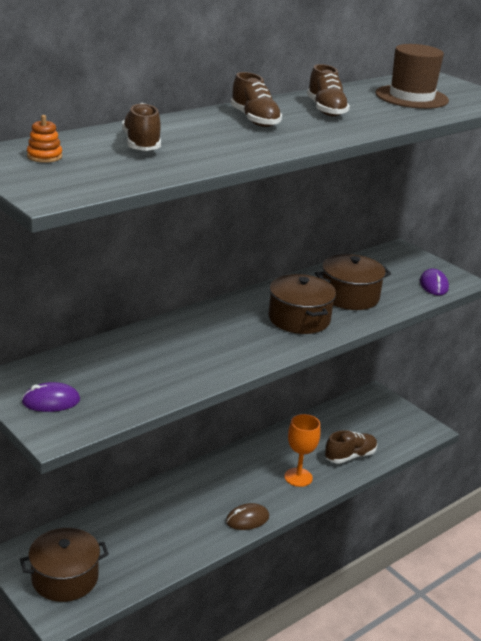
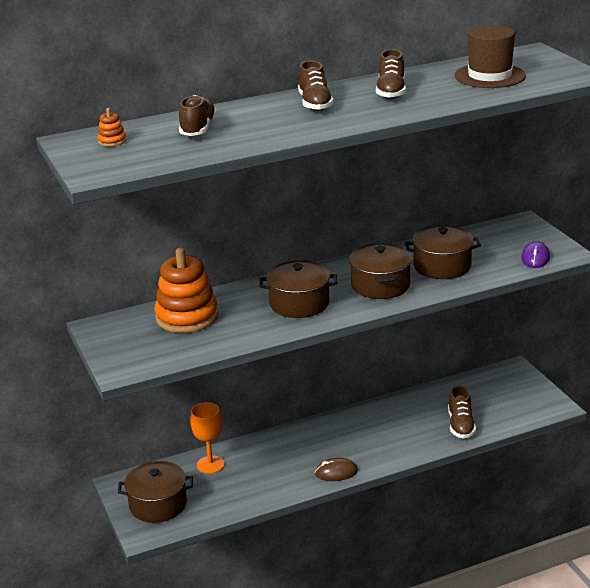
camera: 20 degrees right, 0 degrees up
(51, 401) = (129, 344): purple mouse -> none
(105, 364) = (187, 317): none -> orange stacking toy
(224, 342) = (299, 303): none -> brown pot
(298, 477) = (400, 440): orange goblet -> orange goblet (210, 465)
(350, 456) = (460, 425): brown shoe -> brown shoe turned 105 degrees clockwise

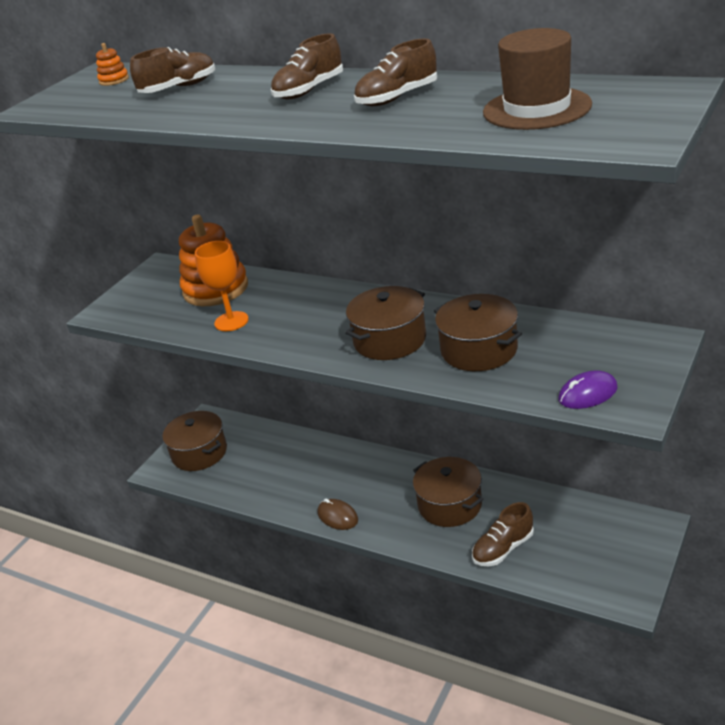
camera: 55 degrees right, 5 degrees up
(210, 465) = (274, 444): orange goblet -> orange goblet (231, 321)
(299, 303) = (300, 321): brown pot -> brown pot (450, 505)

